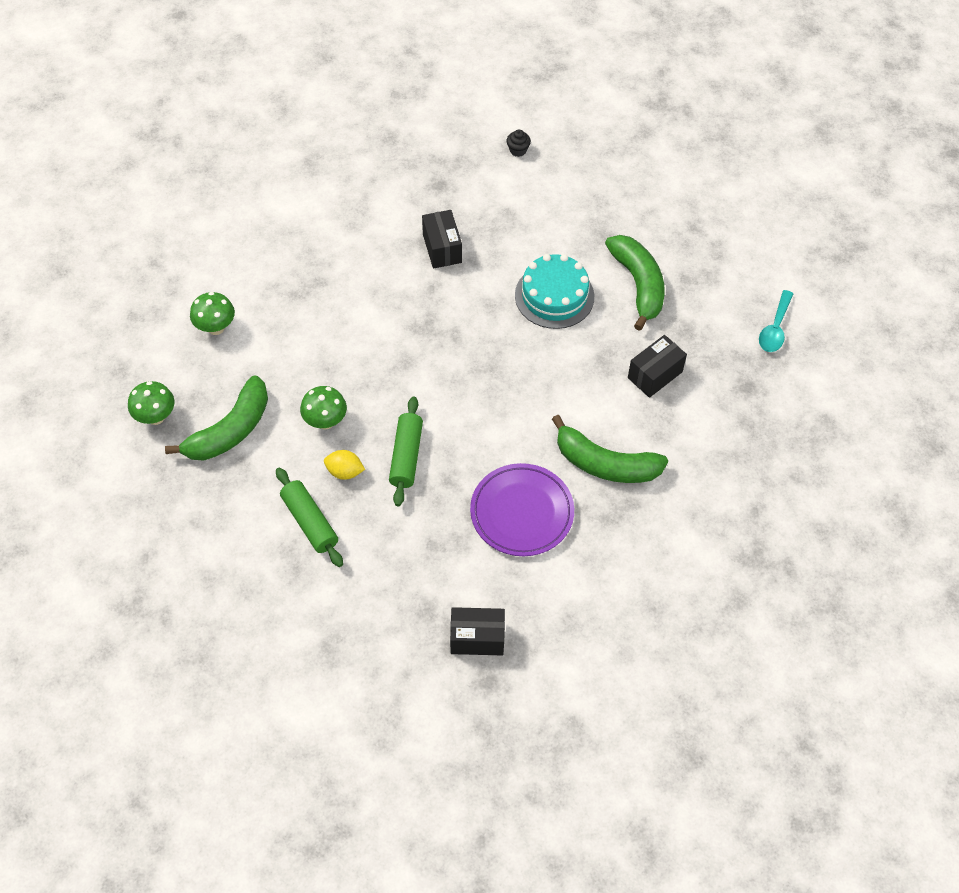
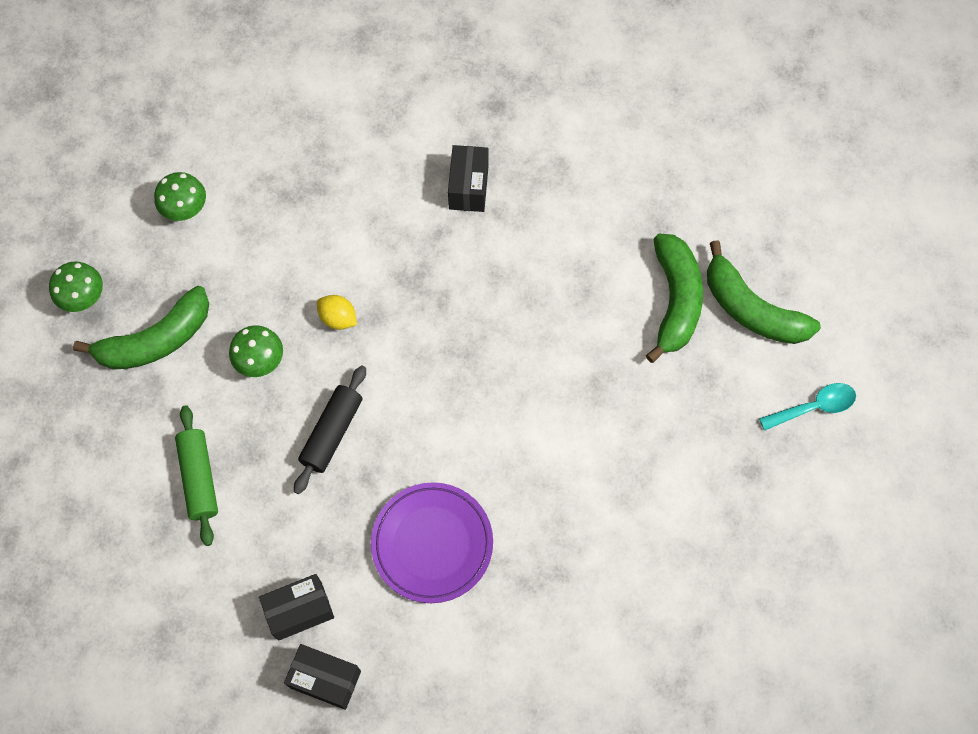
camera: 20 degrees right, 10 degrees up
(345, 472) = (259, 430): yellow lemon -> yellow lemon (338, 318)
(406, 456) = (332, 433): green rolling pin -> black rolling pin
(518, 150) = (602, 87): black cupcake -> none
(554, 296) = (572, 285): turquoise cake -> none
(605, 464) = (548, 515): green banana -> green banana (751, 309)
(655, 375) = (649, 421): black box -> black box (299, 611)
(775, 328) = (814, 407): turquoise spoon -> turquoise spoon turned 150 degrees counterclockwise

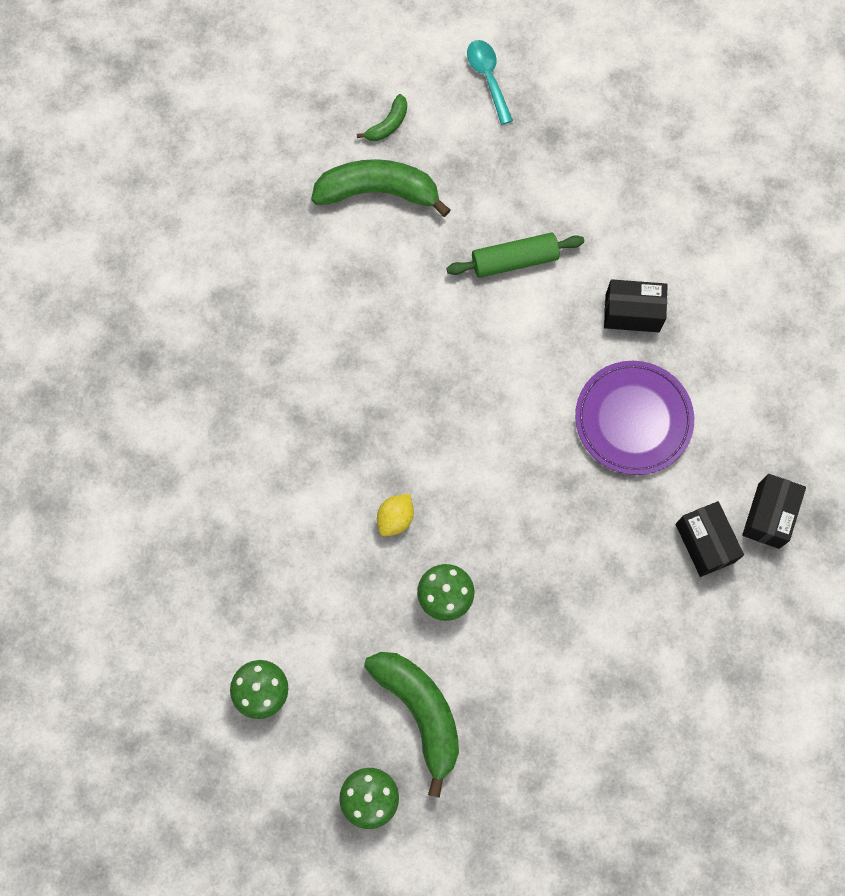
camera: 90 degrees left, 5 degrees up
(199, 478) = (574, 652): green rolling pin -> green rolling pin (514, 260)
(332, 433) = (522, 519): black rolling pin -> none
(468, 187) = (244, 388): black box -> black box (632, 313)
(751, 309) = (388, 124): green banana -> green banana, size x0.48

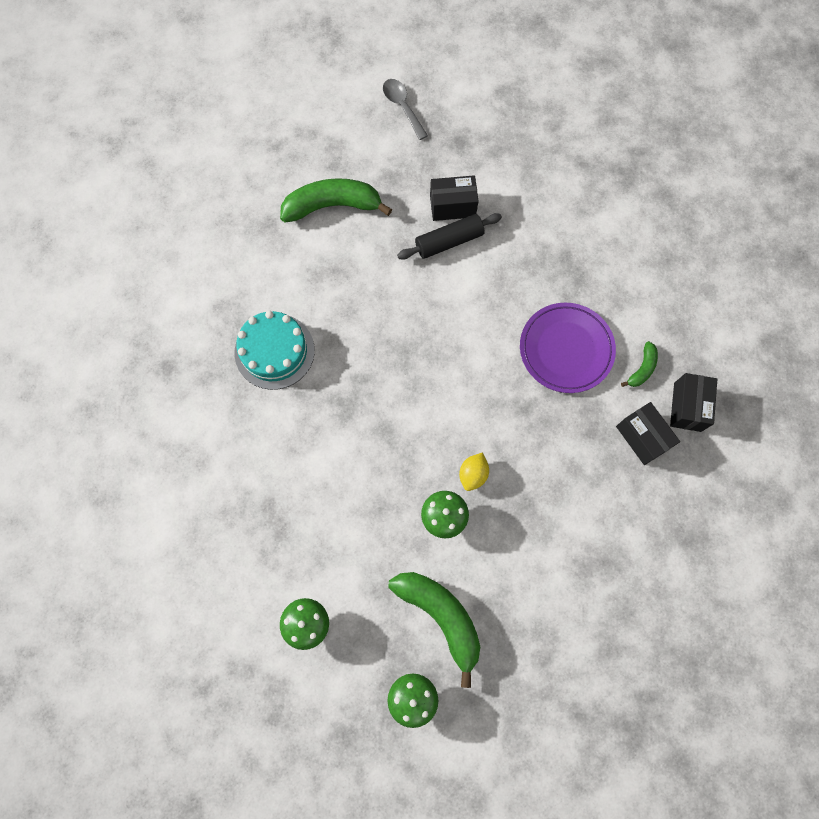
camera: 10 degrees left, 0 degrees up
(277, 362) = (274, 351): none -> turquoise cake
(388, 124) = (331, 153): green banana -> green banana (642, 368)
(395, 518) = (392, 460): yellow lemon -> yellow lemon (473, 474)
(488, 78) = (402, 107): turquoise spoon -> grey spoon
(514, 260) = (449, 241): green rolling pin -> black rolling pin
(632, 313) = (548, 267): black box -> black box (452, 206)

